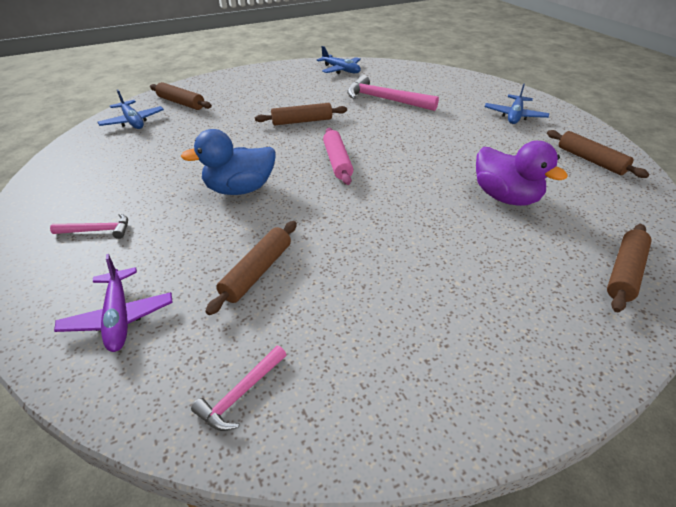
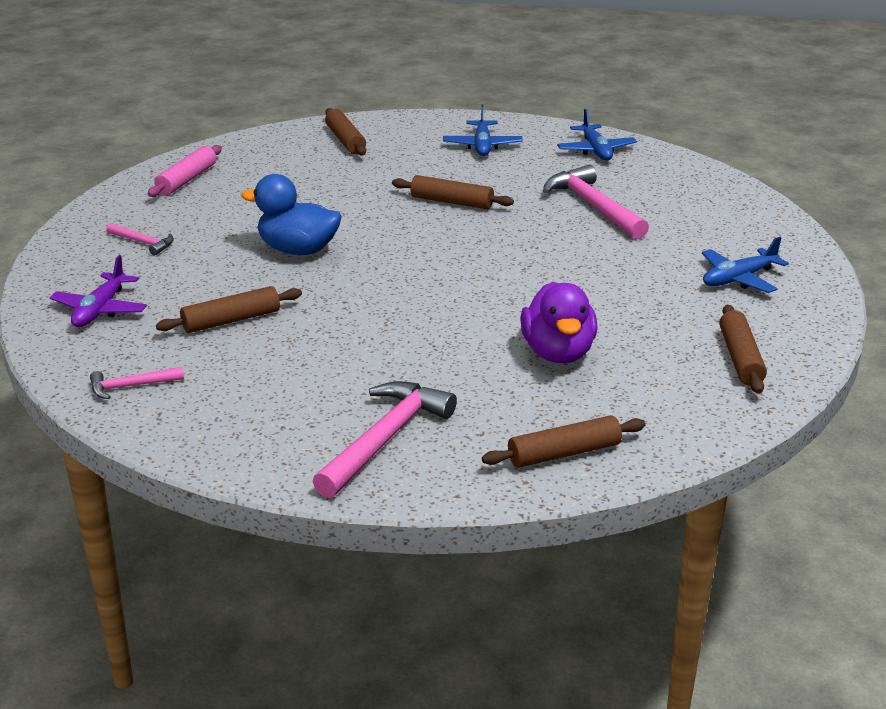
camera: 35 degrees right, 10 degrees down
(133, 121) = (273, 148): blue plane -> blue plane (482, 146)
(337, 162) = (428, 257): pink rolling pin -> pink rolling pin (186, 179)
(513, 326) = (386, 439): none -> pink hammer

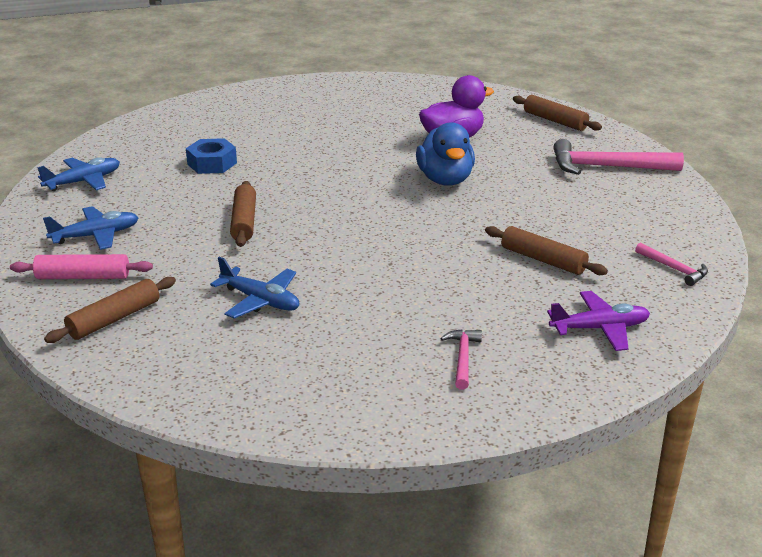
camera: 115 degrees left, 0 degrees up
(186, 179) = (292, 392): pink rolling pin -> pink rolling pin (83, 277)
(298, 250) = (400, 267): blue duck -> blue duck (445, 180)
(594, 206) = (212, 163): pink hammer -> blue nut
(738, 279) = (299, 104): blue plane -> blue plane (260, 300)
(740, 358) = (403, 94): brown rolling pin -> none

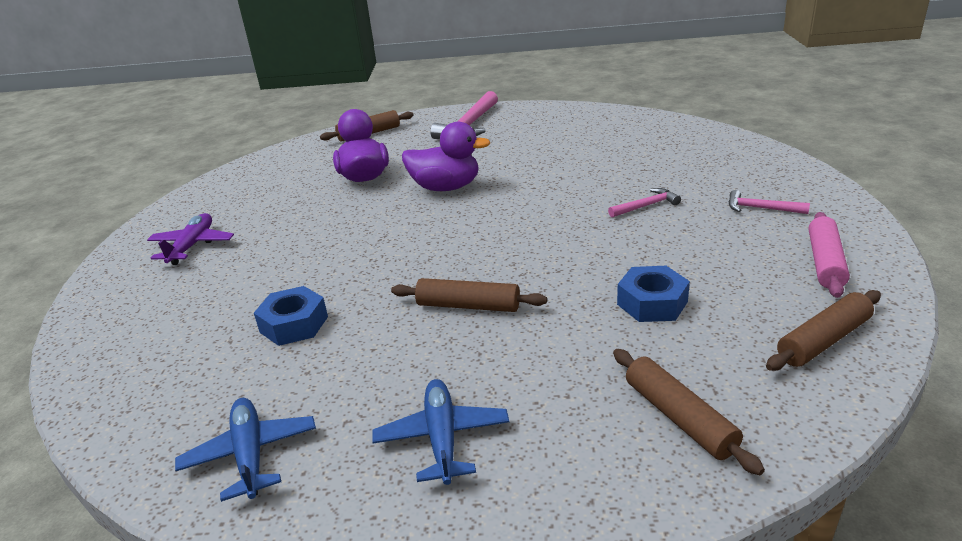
camera: 70 degrees left, 0 degrees up
(83, 277) = (561, 451): pink rolling pin -> pink rolling pin (825, 262)
(260, 300) = (652, 303): blue plane -> blue nut
(445, 180) = (446, 187): blue duck -> purple duck
(543, 260) = (611, 163): brown rolling pin -> brown rolling pin (823, 340)
(599, 328) = (717, 156): purple plane -> purple plane (192, 246)
(674, 269) = (638, 124): pink hammer -> pink hammer (646, 206)

